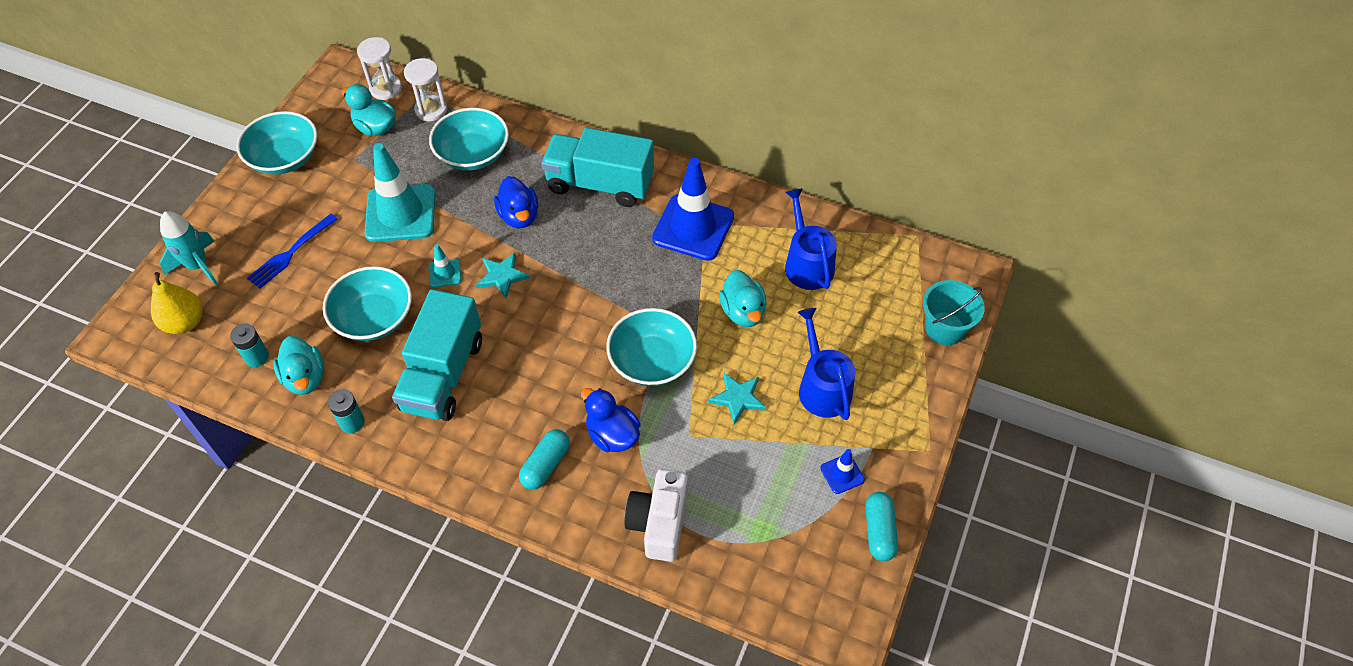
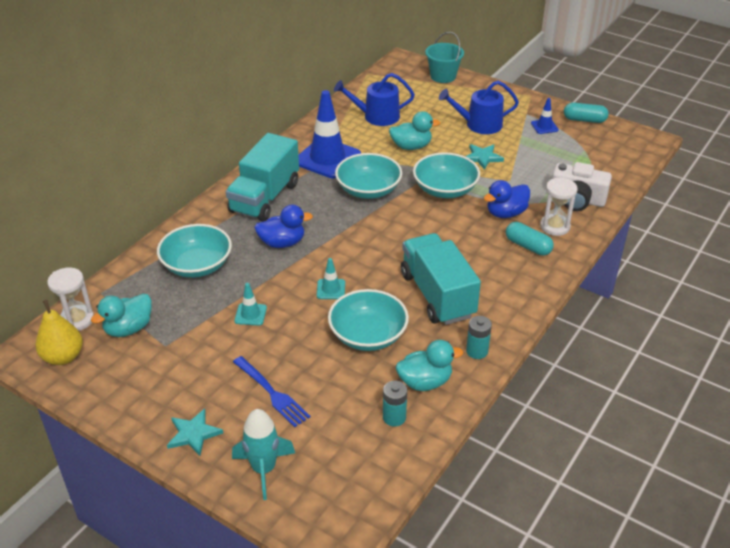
camera: 80 degrees left, 15 degrees down
(185, 323) = (338, 477): yellow pear -> yellow pear (63, 357)
(284, 158) = (137, 399): turquoise bowl -> turquoise bowl (368, 190)
(400, 213) = (250, 314): turquoise traffic cone -> turquoise traffic cone, size x0.45
(431, 110) = (125, 289): white hourglass -> white hourglass (554, 226)
(443, 374) = (437, 295): turquoise truck -> turquoise truck turned 135 degrees counterclockwise
(502, 276) = (344, 256): turquoise star -> turquoise star (193, 434)

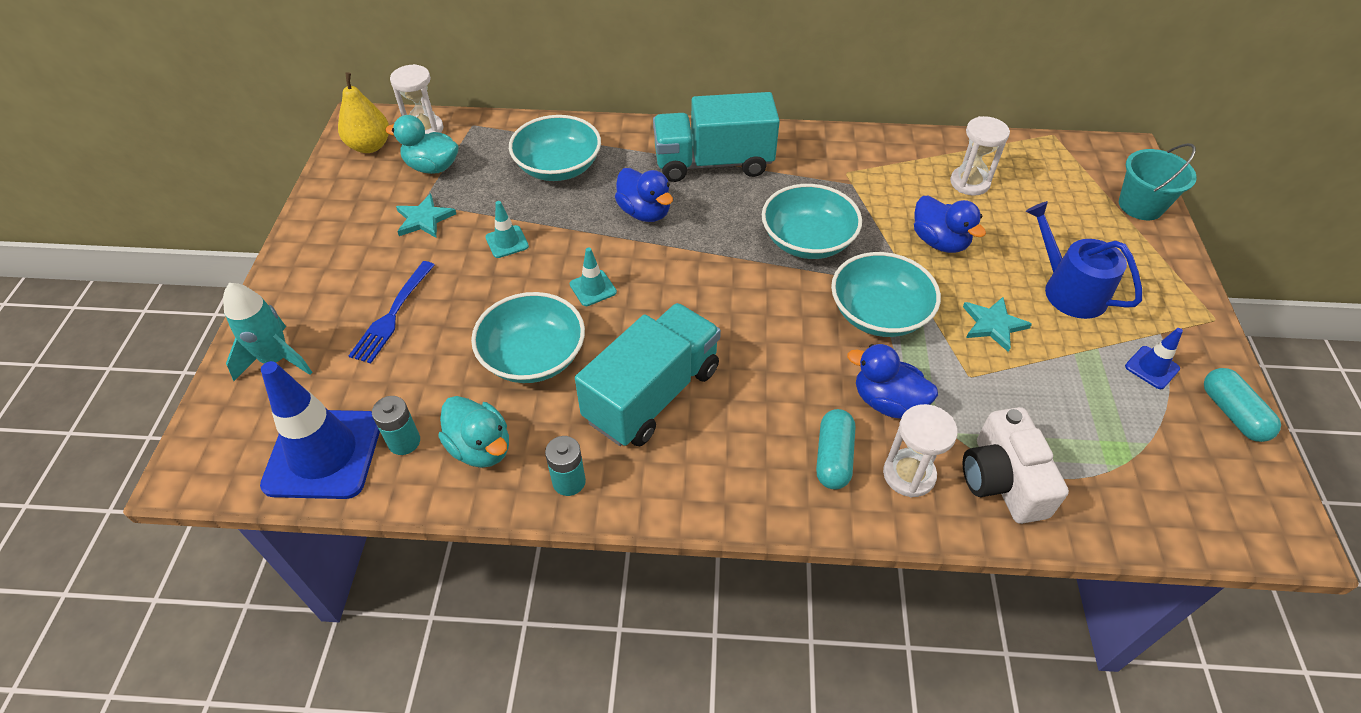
camera: 60 degrees right, 10 degrees up
(193, 434) = (306, 282): turquoise star -> turquoise star (424, 219)
(327, 158) = (835, 179): blue traffic cone -> blue traffic cone (323, 454)
(377, 116) = (969, 183): blue watering can -> white hourglass
(411, 146) = (939, 242): turquoise duck -> blue duck

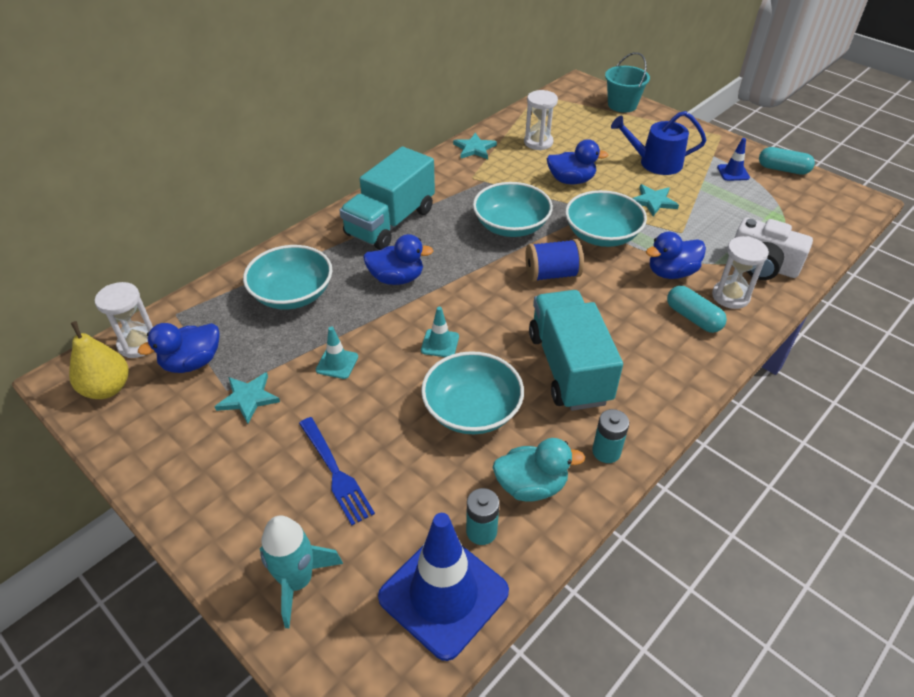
camera: 50 degrees left, 5 degrees down
(432, 167) = (192, 362): turquoise duck -> blue duck
(771, 309) = (552, 274): none -> blue spool
(893, 147) = (474, 148): none -> turquoise star

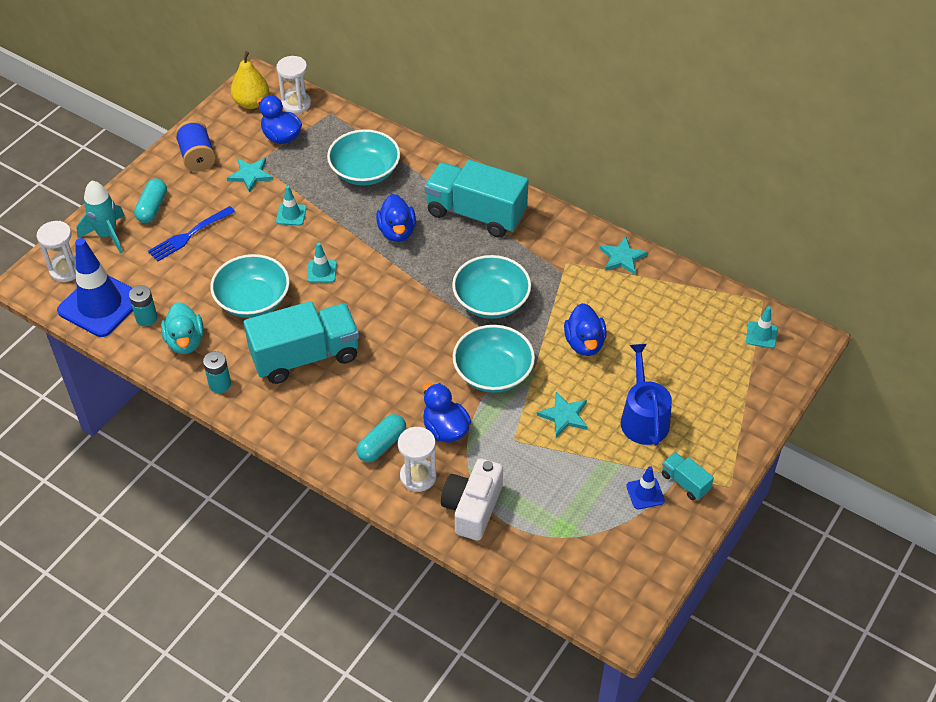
camera: 80 degrees right, 5 degrees up
(538, 142) = (653, 310): white hourglass -> white hourglass (66, 270)
(552, 274) = (424, 337): blue spool -> blue spool (197, 157)
(572, 100) = (761, 335): none -> turquoise traffic cone
(622, 105) = (769, 385): turquoise bucket -> none
(719, 153) = (685, 482): none -> turquoise truck
(783, 169) = (668, 546): turquoise capsule -> turquoise capsule (152, 208)

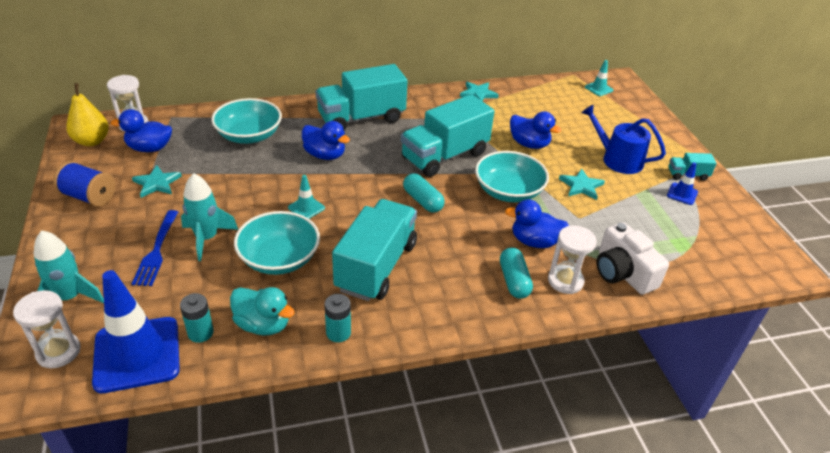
camera: 50 degrees left, 10 degrees down
(152, 208) = (91, 252): turquoise capsule -> turquoise capsule (422, 201)
(228, 248) = (207, 238): none -> turquoise rocket
(291, 215) = (229, 188): turquoise traffic cone -> none
(491, 301) = (444, 156): turquoise bowl -> turquoise truck

